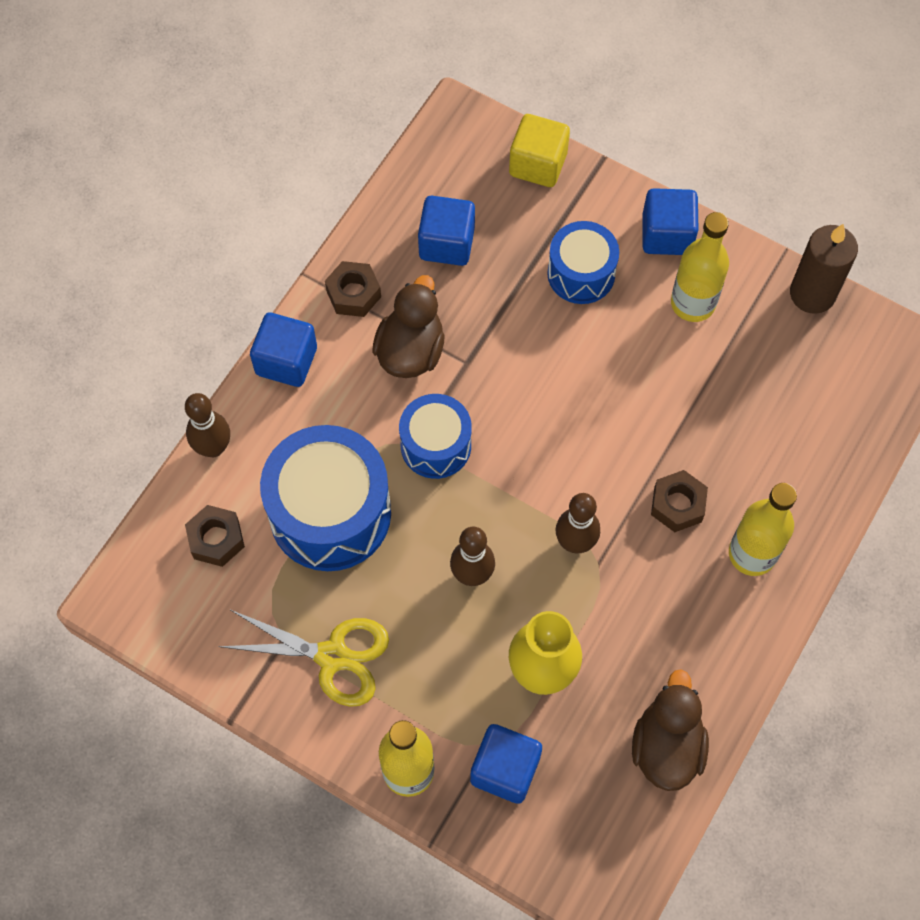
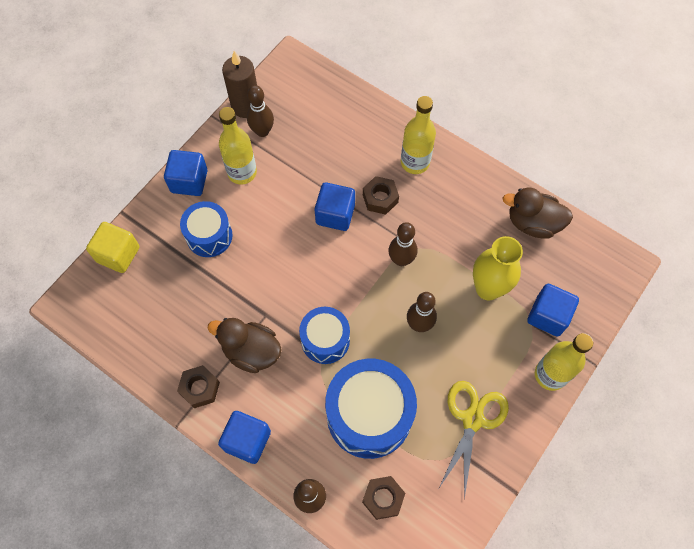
camera: 85 degrees left, 0 degrees up
(446, 243) = (170, 320): blue cube -> blue cube (335, 214)
(770, 323) = (262, 131): none -> brown bowling pin

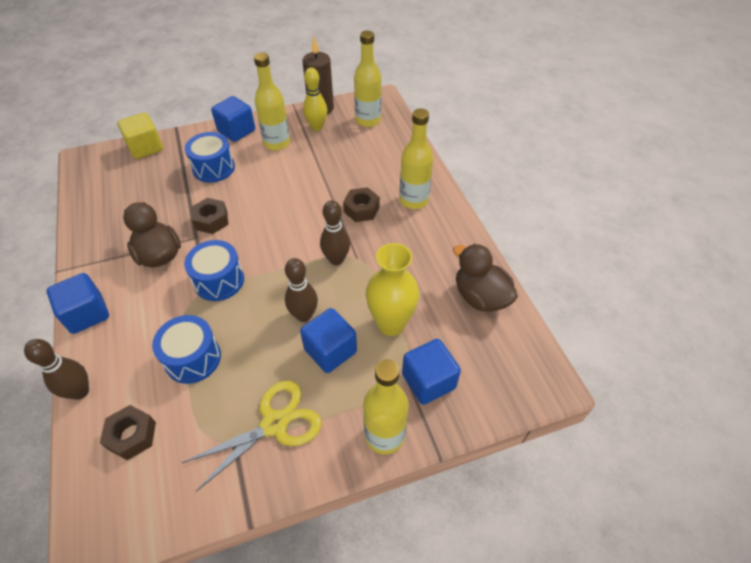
camera: 35 degrees right, 15 degrees down
(200, 388) = (98, 257): brown nut -> brown nut (211, 220)
(262, 131) = (317, 127): brown bowling pin -> yellow bowling pin
(303, 95) = (368, 120): none -> yellow bottle
(335, 214) = (316, 201): blue cube -> blue cube (330, 350)
(369, 415) = (193, 358): blue drum -> blue drum, size x0.59

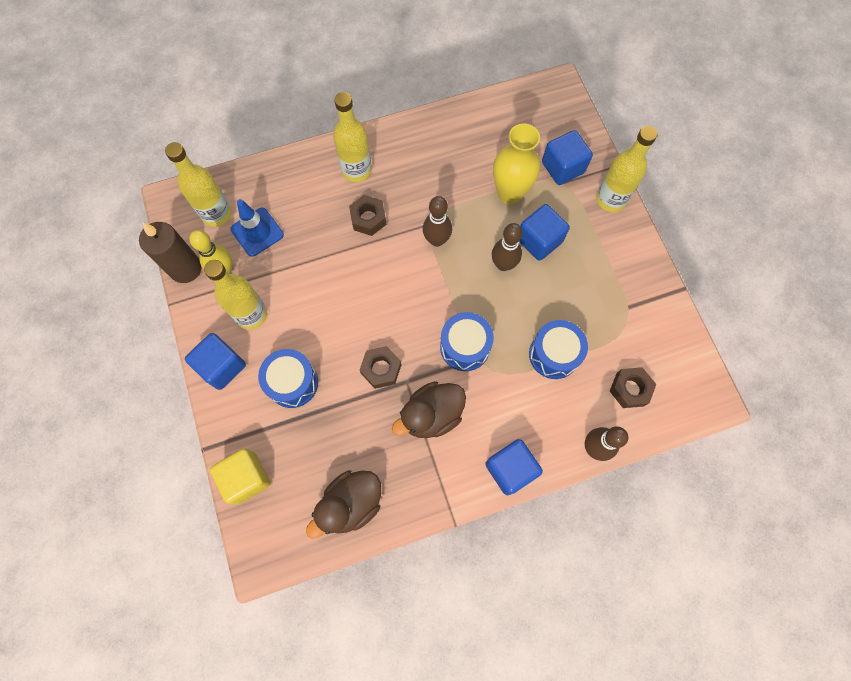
camera: 90 degrees left, 20 degrees up
(274, 424) = (609, 279): yellow scissors -> none
(350, 142) = (257, 232): none -> blue traffic cone
(480, 297) = (478, 123): brown duck -> brown duck (351, 504)

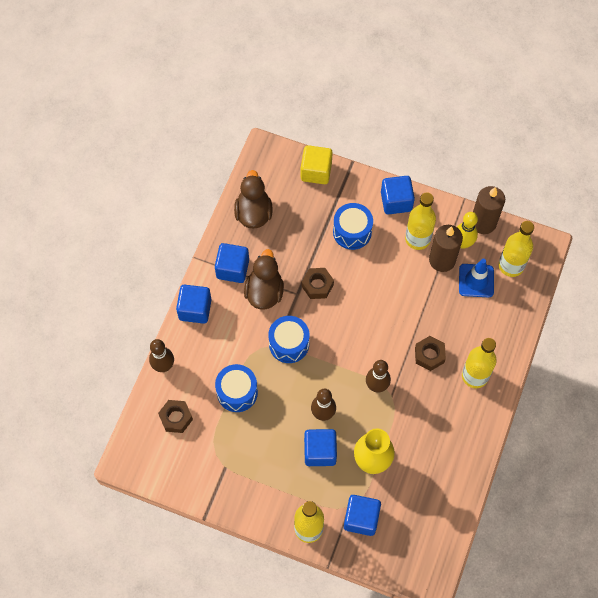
camera: 130 degrees right, 5 degrees down
(258, 276) = (442, 260): none -> brown candle
(433, 469) = (232, 269): none -> blue cube

